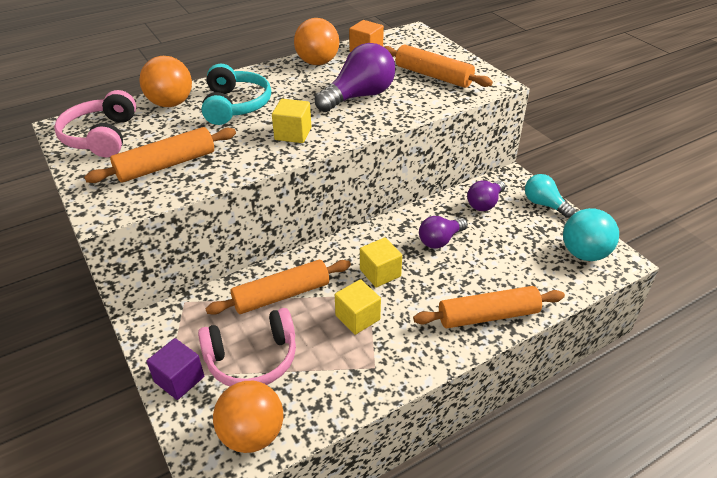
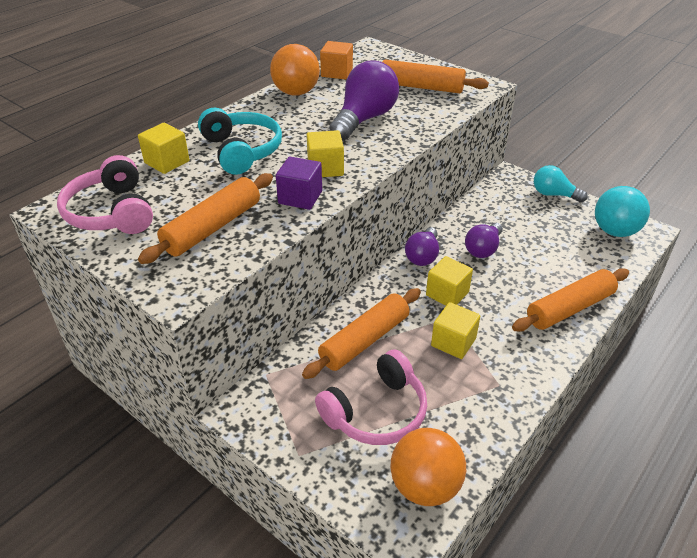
camera: 20 degrees left, 0 degrees up
(171, 104) = (167, 162): orange ball -> yellow cube
(179, 379) = (313, 455): purple cube -> purple cube (300, 197)
(485, 203) = (501, 205): purple light bulb -> purple light bulb (423, 256)

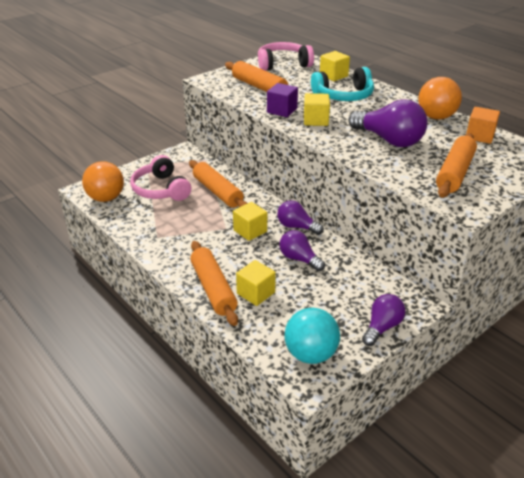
camera: 100 degrees right, 5 degrees down
(453, 342) = (201, 225): yellow cube -> yellow cube (256, 293)
(554, 194) = (382, 327): turquoise light bulb -> purple light bulb

